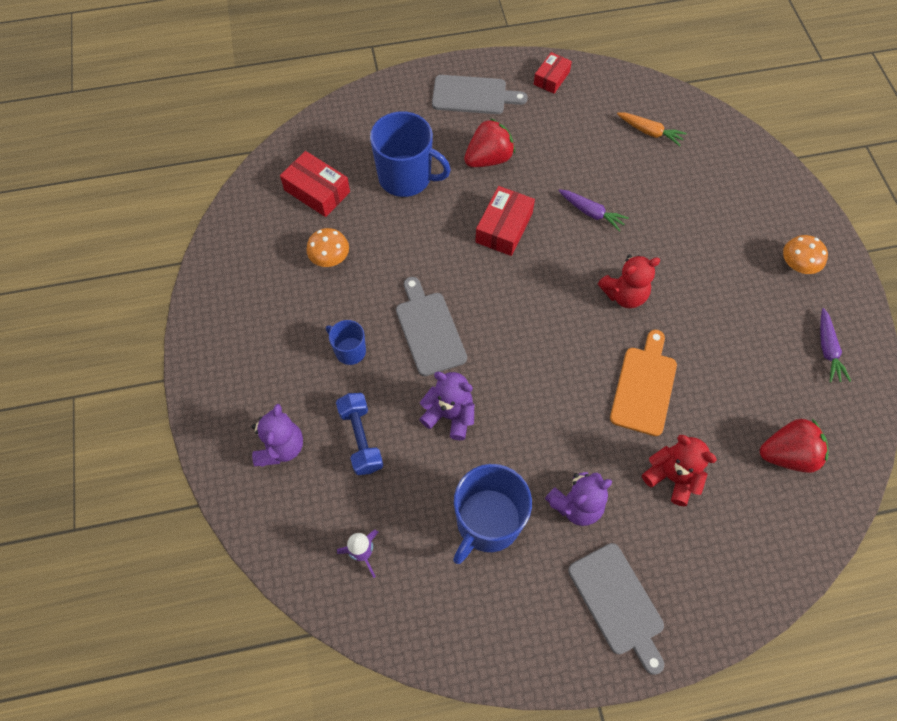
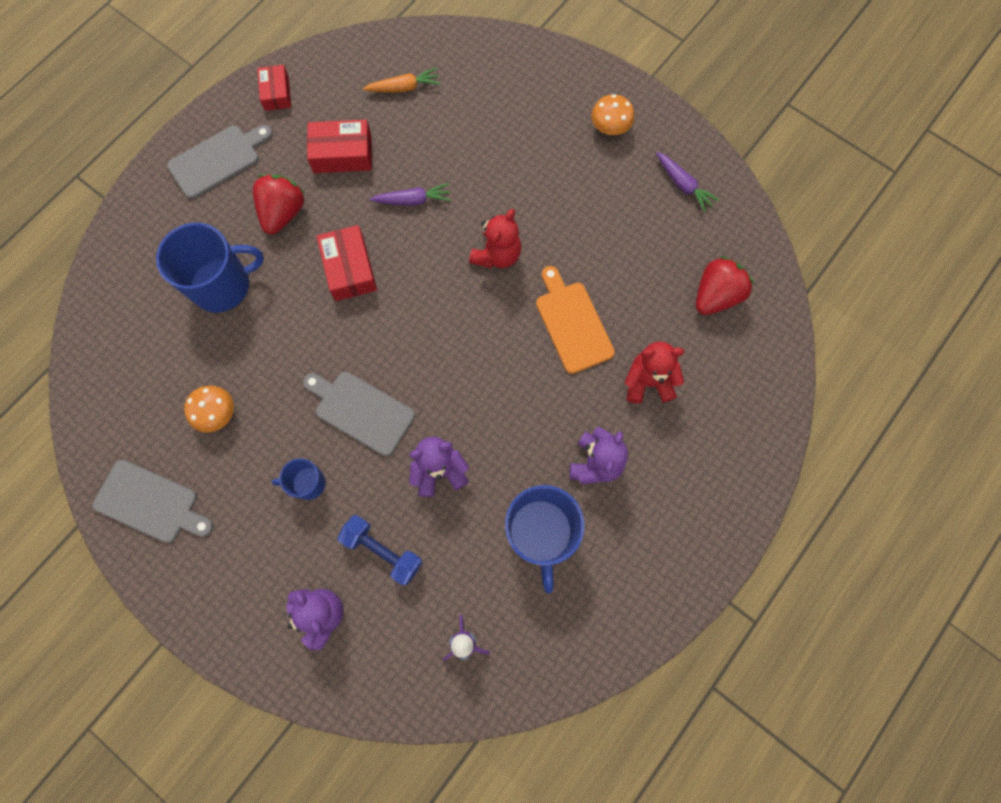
camera: 40 degrees left, 10 degrees up
(317, 191) = (149, 359): red box -> red box (342, 154)
(618, 602) = (684, 513): grey cutting board -> grey cutting board (150, 503)

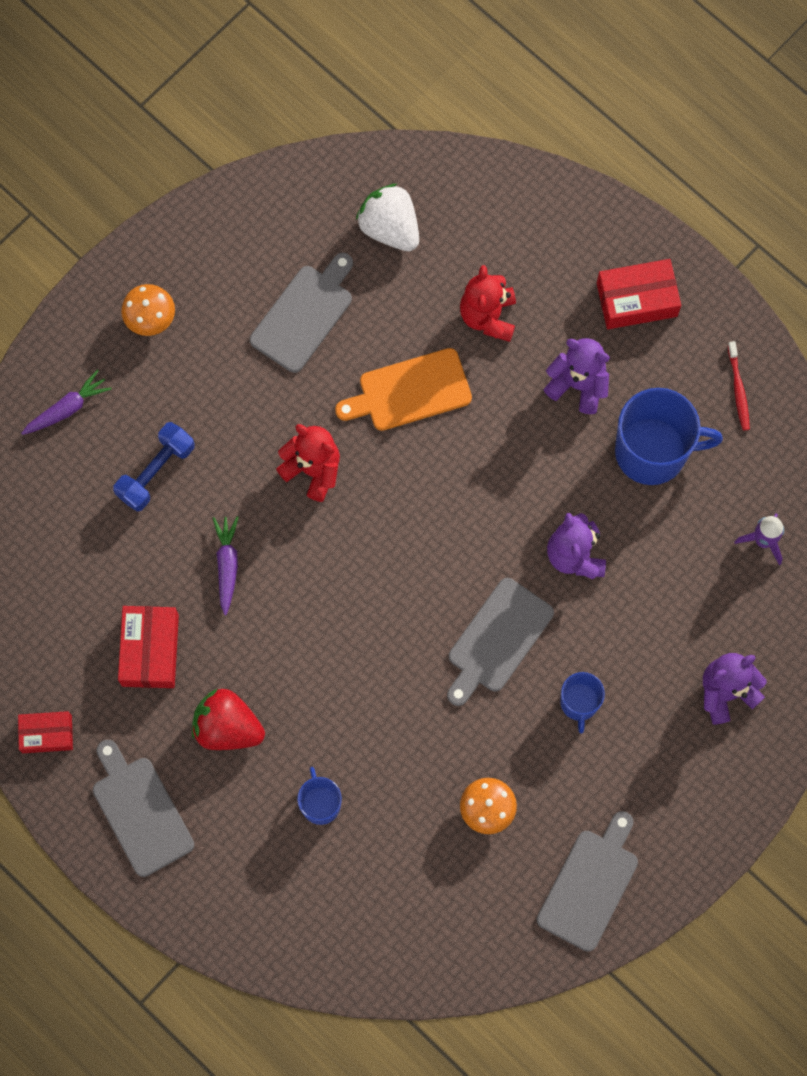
camera: 85 degrees left, 0 degrees up
(222, 285) = (320, 804): blue mug -> blue mug, size x0.52
(349, 269) = (314, 647): red box -> red box (637, 299)
(383, 550) = (661, 622): blue dumbbell -> blue dumbbell (156, 472)
(403, 88) = (59, 568): orange carrot -> none
(608, 610) = (738, 390): none -> red toothbrush
(628, 236) = (304, 315): none -> grey cutting board
(683, 185) = (241, 243): purple carrot -> purple carrot (67, 409)
(715, 296) = (390, 228): red strawberry -> white strawberry

